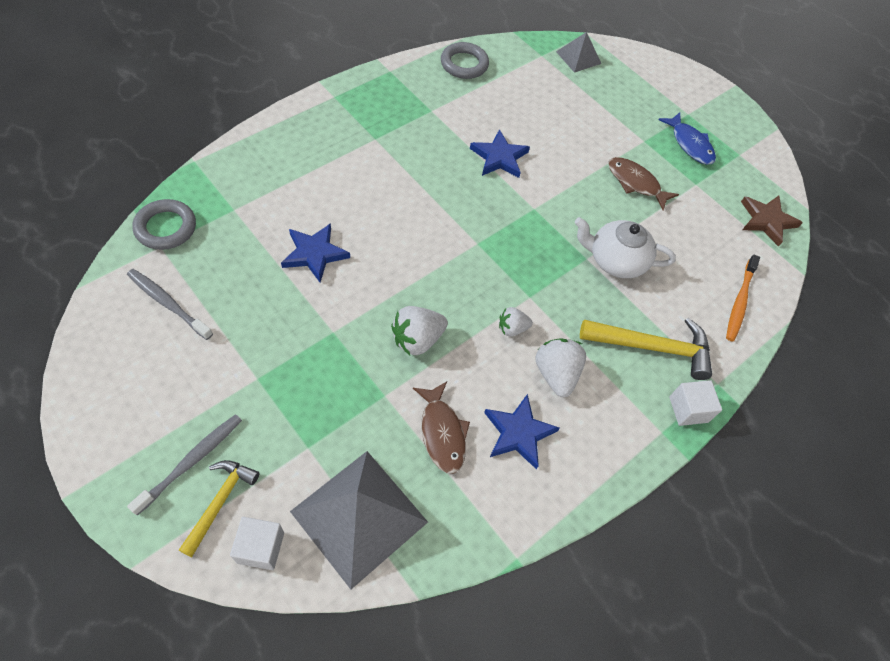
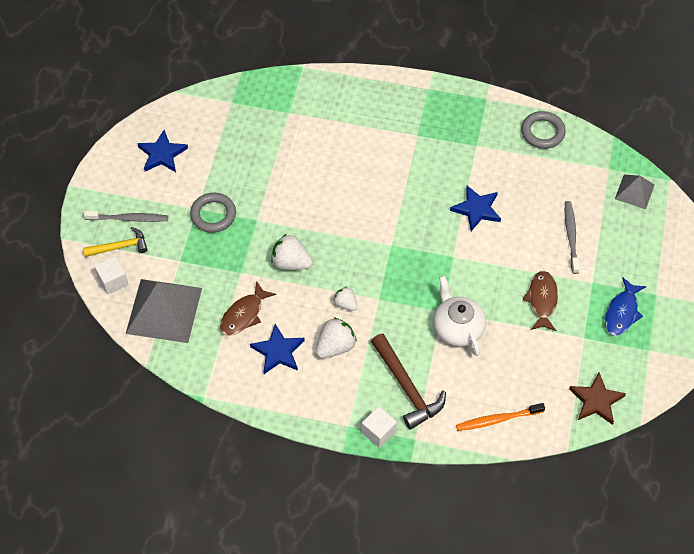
camera: 60 degrees right, 0 degrees up
(166, 228) = (245, 94): grey ring -> grey ring (213, 215)
(168, 303) = (202, 135): grey toothbrush -> grey toothbrush (571, 236)
(314, 254) = (298, 172): blue star -> blue star (162, 154)
(652, 347) = (406, 387): yellow hammer -> brown hammer

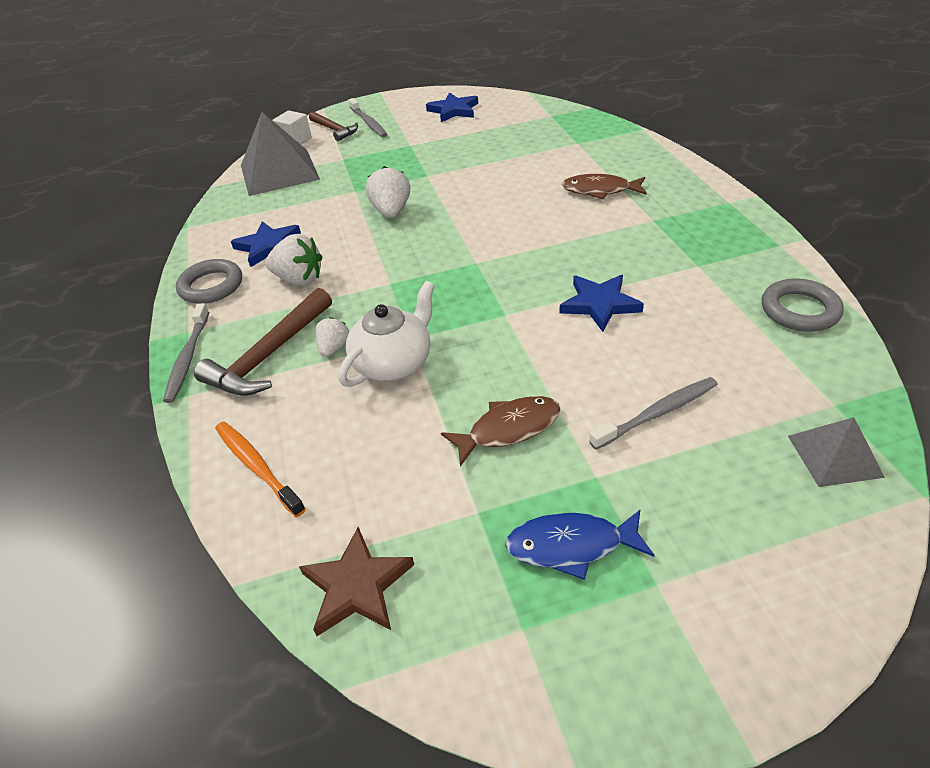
camera: 65 degrees right, 15 degrees down
(120, 247) = (334, 130): yellow hammer -> brown hammer
(213, 215) = (411, 154): grey ring -> grey ring (211, 286)
(244, 315) = (303, 211): brown fish -> brown fish (600, 190)
(345, 304) = (364, 264): white strawberry -> white strawberry (334, 348)
(378, 432) = (188, 358): white cube -> grey toothbrush

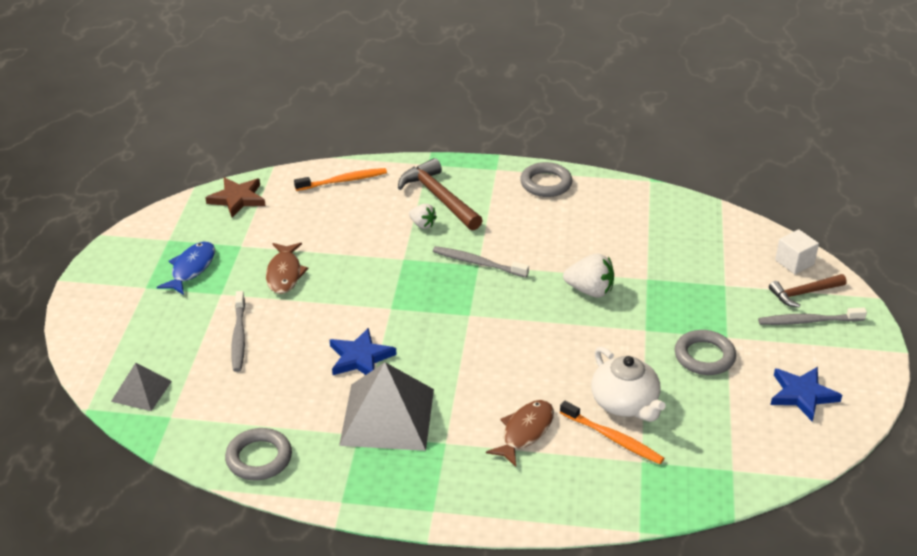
camera: 110 degrees right, 5 degrees down
(188, 358) = (465, 166): grey toothbrush -> grey toothbrush (477, 263)
(268, 246) = (583, 216): blue star -> none
(279, 172) = (722, 241): grey pyramid -> grey pyramid (387, 417)
(299, 279) = (521, 223): white strawberry -> none
(394, 362) = (385, 245): white teapot -> white teapot (625, 403)
(441, 147) = (704, 356): none -> grey ring
(566, 157) = (613, 438): none -> orange toothbrush

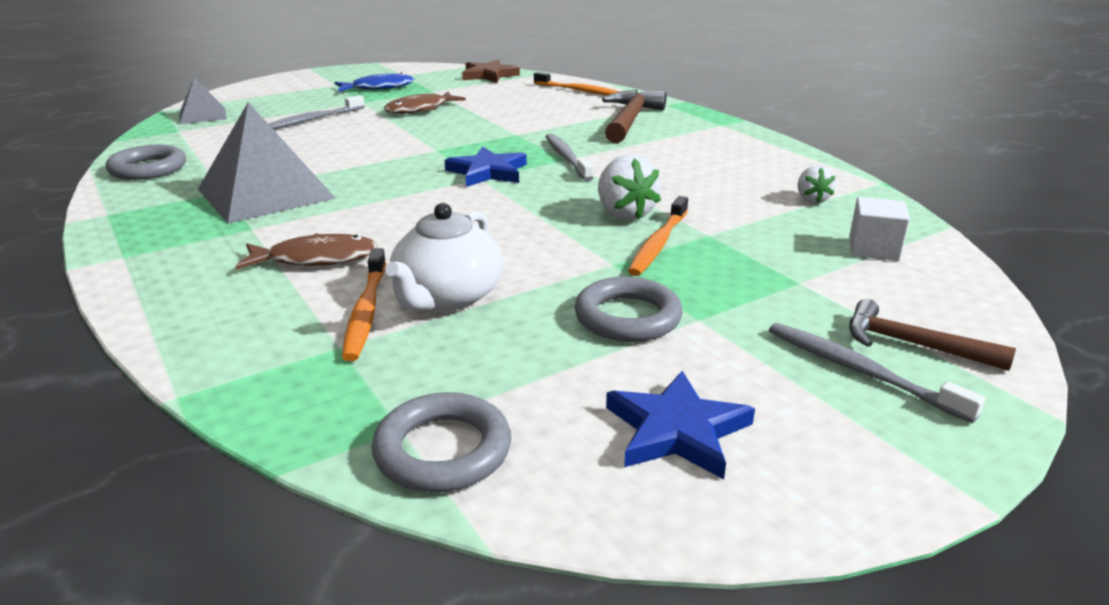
camera: 50 degrees right, 10 degrees down
(360, 357) = (343, 160): blue star -> blue star (488, 172)
(422, 224) = (579, 126): white strawberry -> white strawberry (812, 199)
(546, 183) = (750, 146): grey ring -> grey ring (443, 450)
(639, 302) = (658, 244): none -> orange toothbrush
(794, 262) = (959, 313): white cube -> white cube (873, 249)

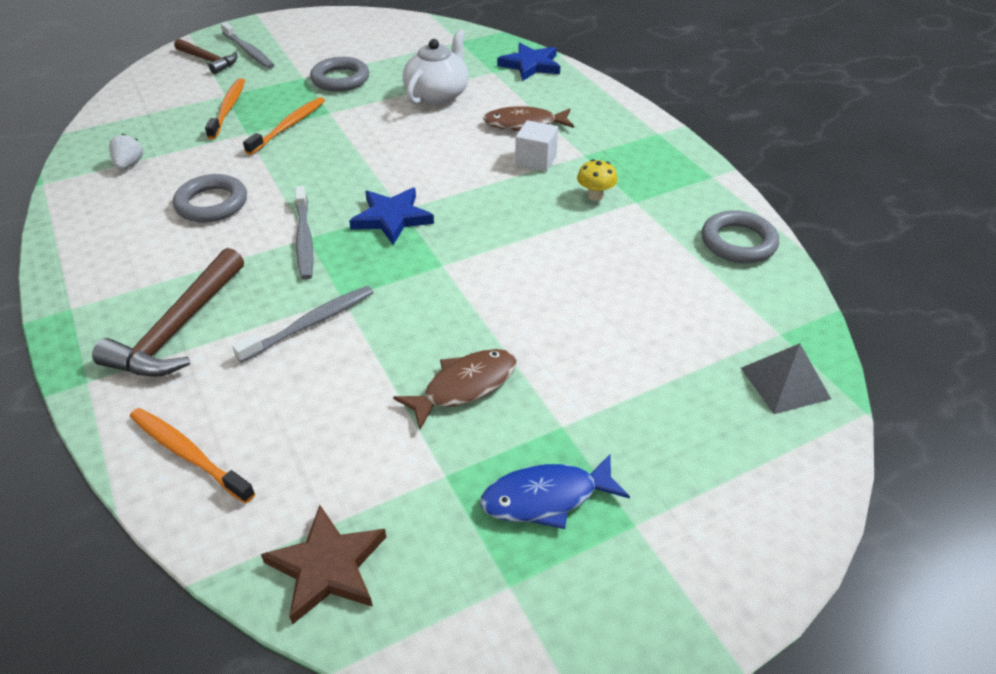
camera: 175 degrees left, 15 degrees up
(265, 193) = (595, 196): grey pyramid -> yellow mushroom
(313, 120) = (614, 356): grey toothbrush -> grey toothbrush (311, 324)
(366, 312) = (483, 88): orange toothbrush -> orange toothbrush (228, 108)
(443, 450) = (442, 34): grey ring -> grey ring (212, 203)
(624, 214) = (294, 155): white strawberry -> none
(677, 430) = (348, 36): blue star -> blue star (530, 65)
(873, 249) = (148, 115): white cube -> white cube (536, 160)

